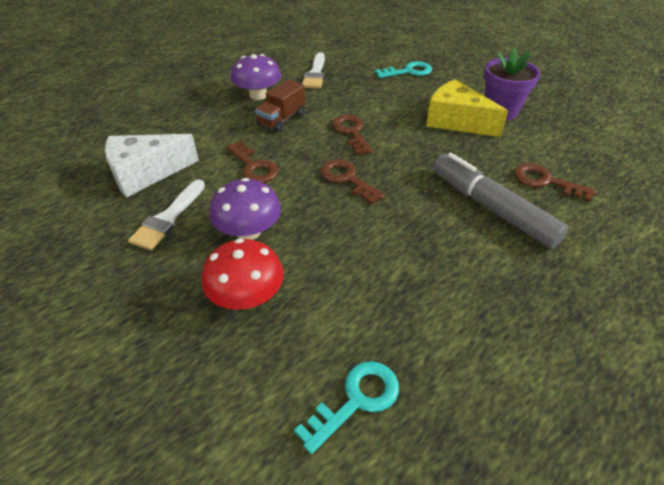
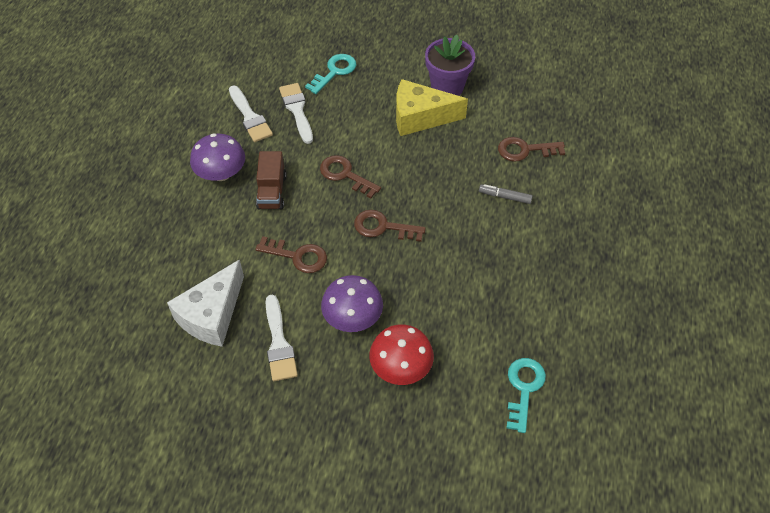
camera: 35 degrees left, 10 degrees up
(355, 82) = (297, 110): none -> white brush
(491, 208) = (505, 197): grey marker -> grey marker, size x0.43

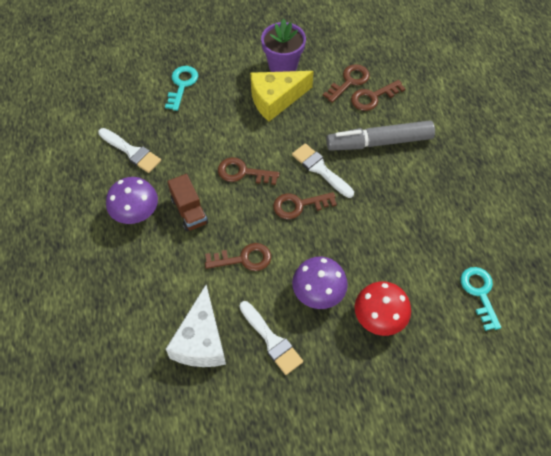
camera: 25 degrees left, 5 degrees up
(297, 110) = (169, 130): white brush -> white brush (320, 169)
(505, 197) = (379, 142): grey marker -> grey marker, size x2.32
(508, 126) = (349, 81): none -> brown key

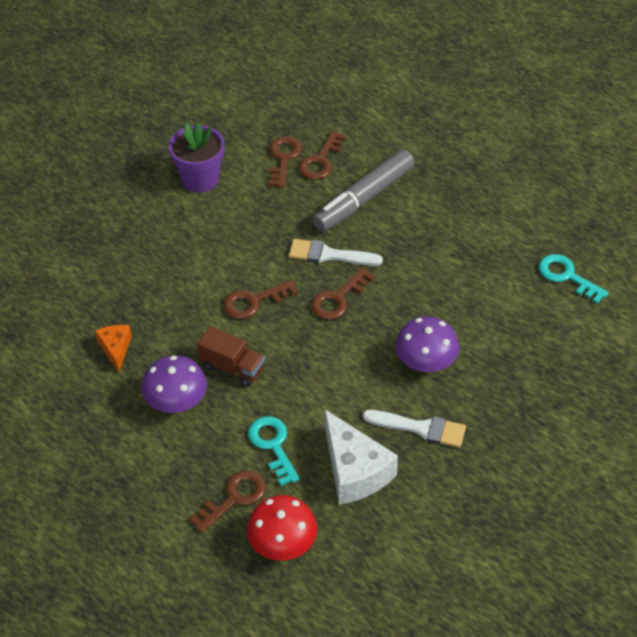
camera: 35 degrees left, 10 degrees down
(132, 152) = (115, 349): white brush -> orange cheese
(182, 85) = (107, 255): turquoise key -> turquoise key (273, 446)
(243, 259) = (328, 377): brown key -> brown key (234, 498)
(275, 99) = (223, 215): yellow cheese -> none
(379, 317) = (499, 349): red mushroom -> red mushroom (282, 543)

